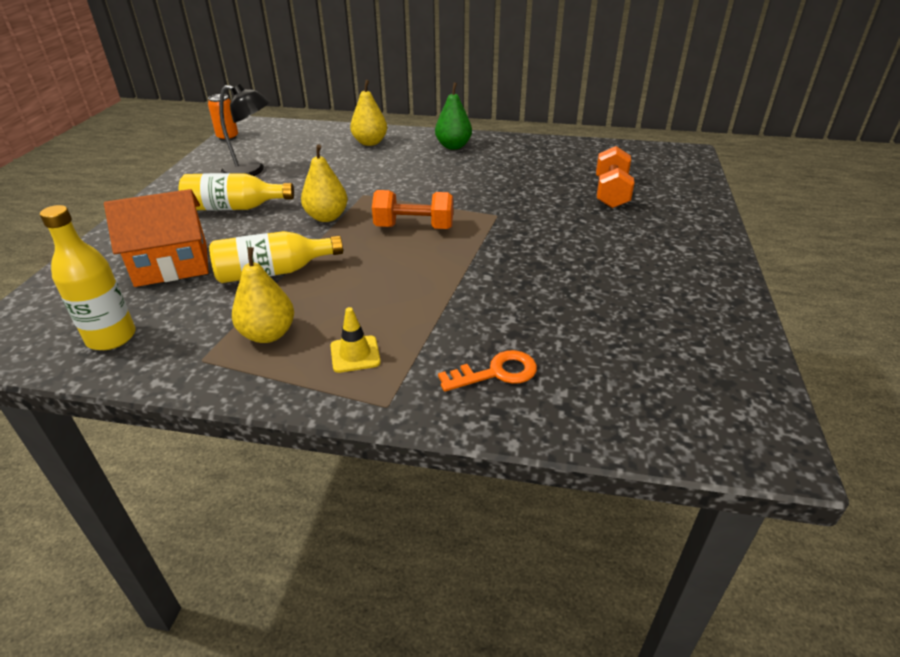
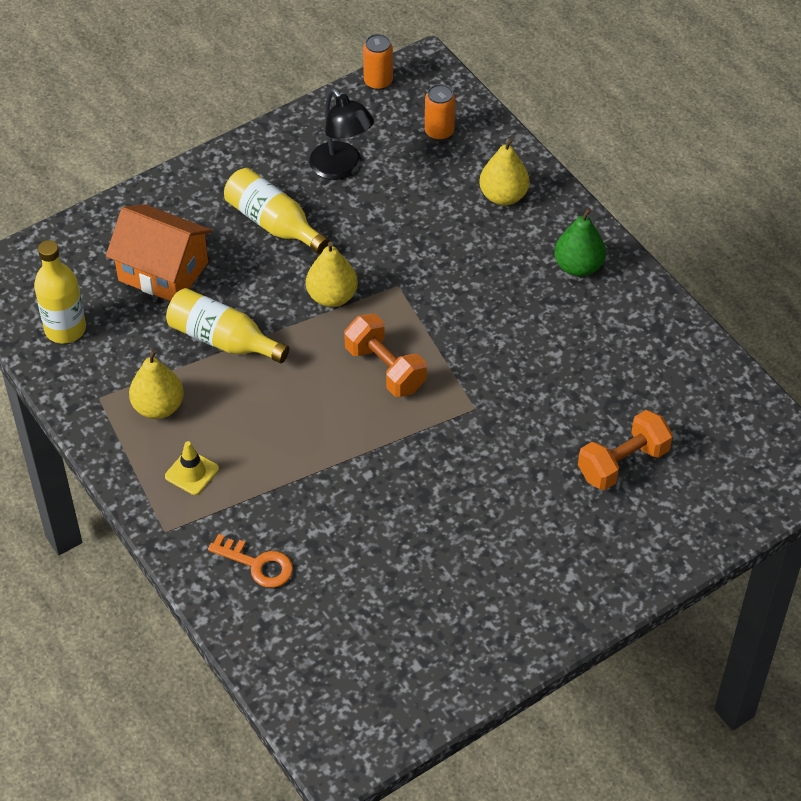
camera: 45 degrees right, 15 degrees up
(295, 138) = (439, 132): none -> orange can

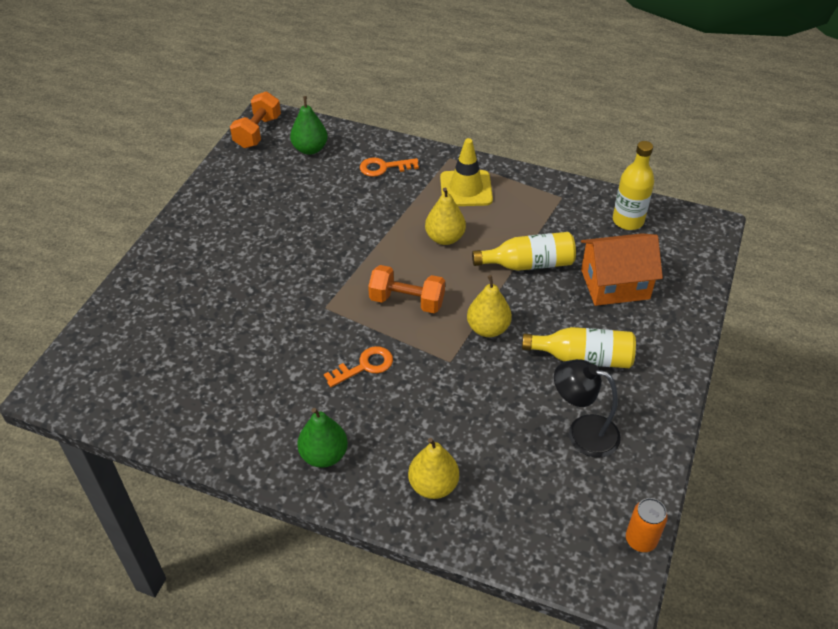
camera: 145 degrees right, 5 degrees down
(158, 407) = (523, 209): yellow pear -> yellow pear (445, 238)
(192, 472) = (466, 189): yellow traffic cone -> yellow traffic cone, size x1.71
(325, 654) = (310, 149): none -> green pear
(439, 132) = (540, 518): orange can -> none
(482, 325) = (364, 366): none -> orange key
(623, 463) = (197, 325): orange dumbbell -> orange dumbbell (258, 132)

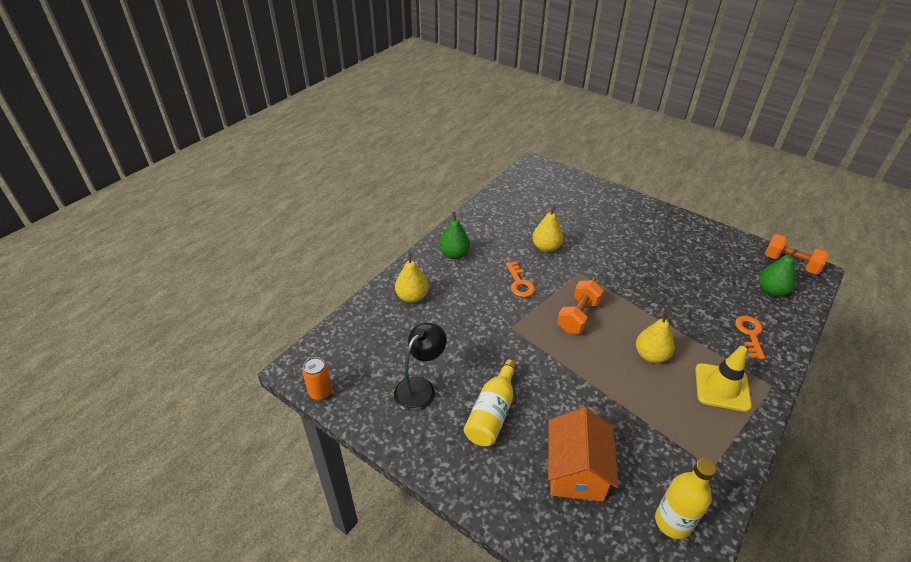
camera: 105 degrees right, 5 degrees down
(488, 328) = (539, 358): yellow pear -> yellow pear (546, 247)
(528, 264) = (612, 407): yellow bottle -> none

